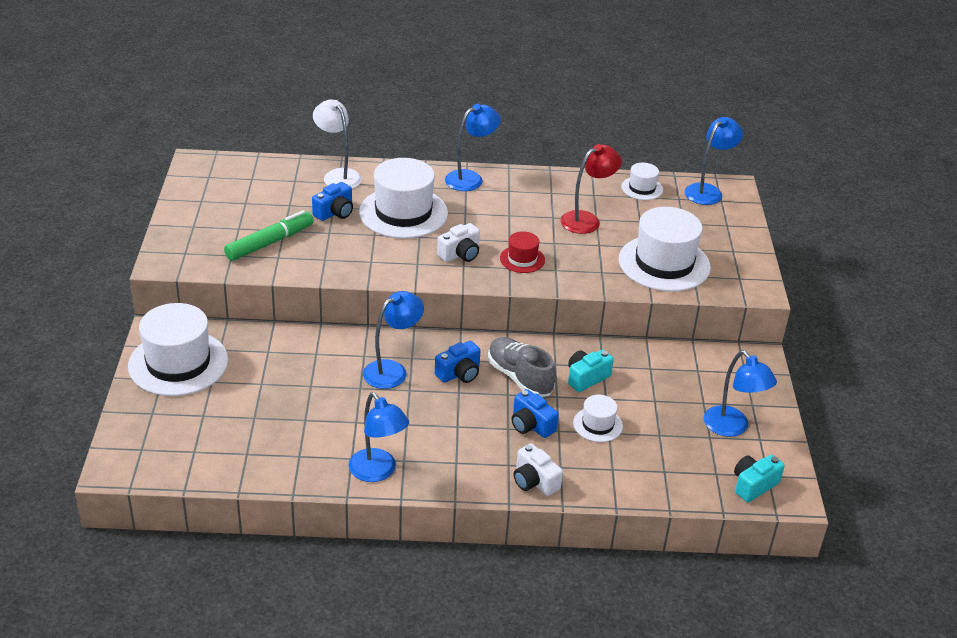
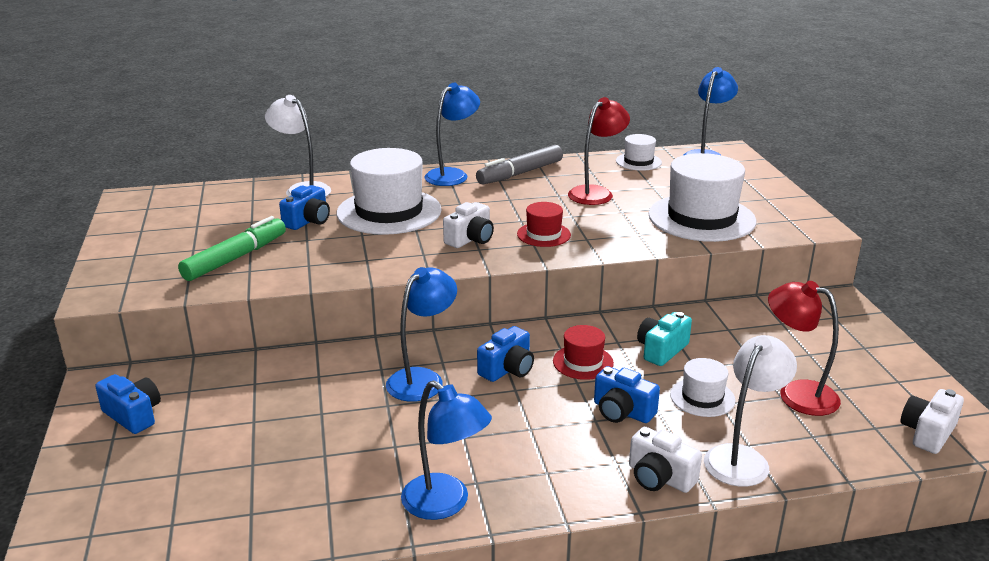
camera: 10 degrees left, 10 degrees down
(178, 363) = (133, 415): white hat -> blue camera
(520, 377) = (583, 362): grey shoe -> red hat
(530, 186) = (520, 173): none -> grey marker
(602, 478) = (742, 458): none -> white lamp
(672, 435) = (796, 393): none -> red lamp
(732, 428) = (859, 374): blue lamp -> none
(753, 485) = (927, 433): turquoise camera -> white camera

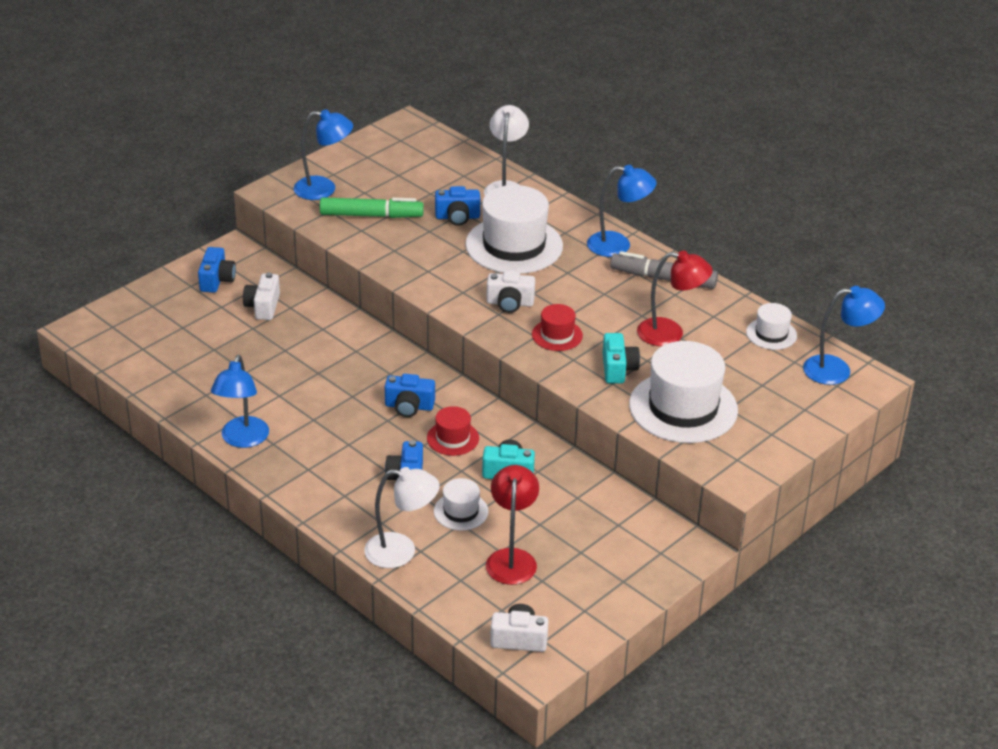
camera: 55 degrees right, 10 degrees up
(422, 379) = (361, 374): blue lamp -> blue lamp (324, 189)
(621, 226) = (618, 369): none -> turquoise camera
(659, 477) = (345, 519): white camera -> white camera (263, 307)

